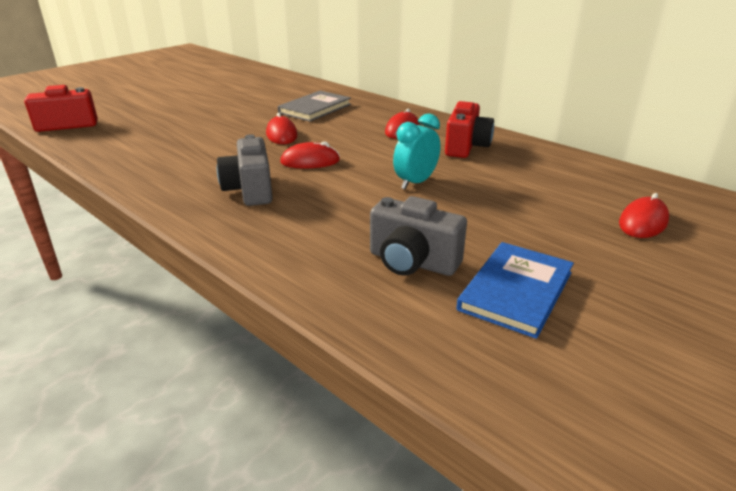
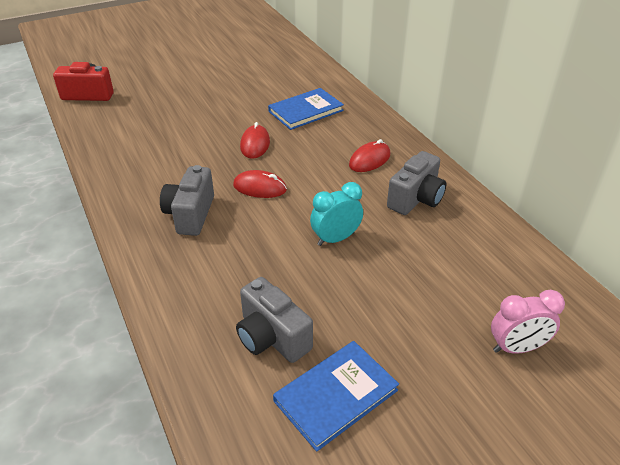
camera: 20 degrees right, 10 degrees up
(315, 109) = (305, 111): grey book -> blue book
(466, 147) = (416, 199): red camera -> grey camera
(643, 222) = (516, 348): red mouse -> pink clock

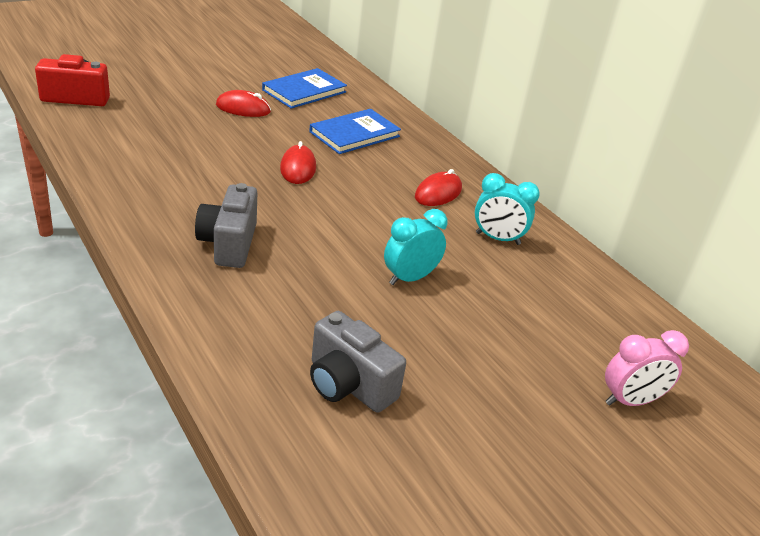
camera: 10 degrees left, 5 degrees down
(260, 187) = (310, 217): red mouse -> red mouse (243, 108)
(336, 395) = (433, 449): blue book -> blue book (304, 91)
(416, 199) = (497, 238): grey camera -> turquoise clock

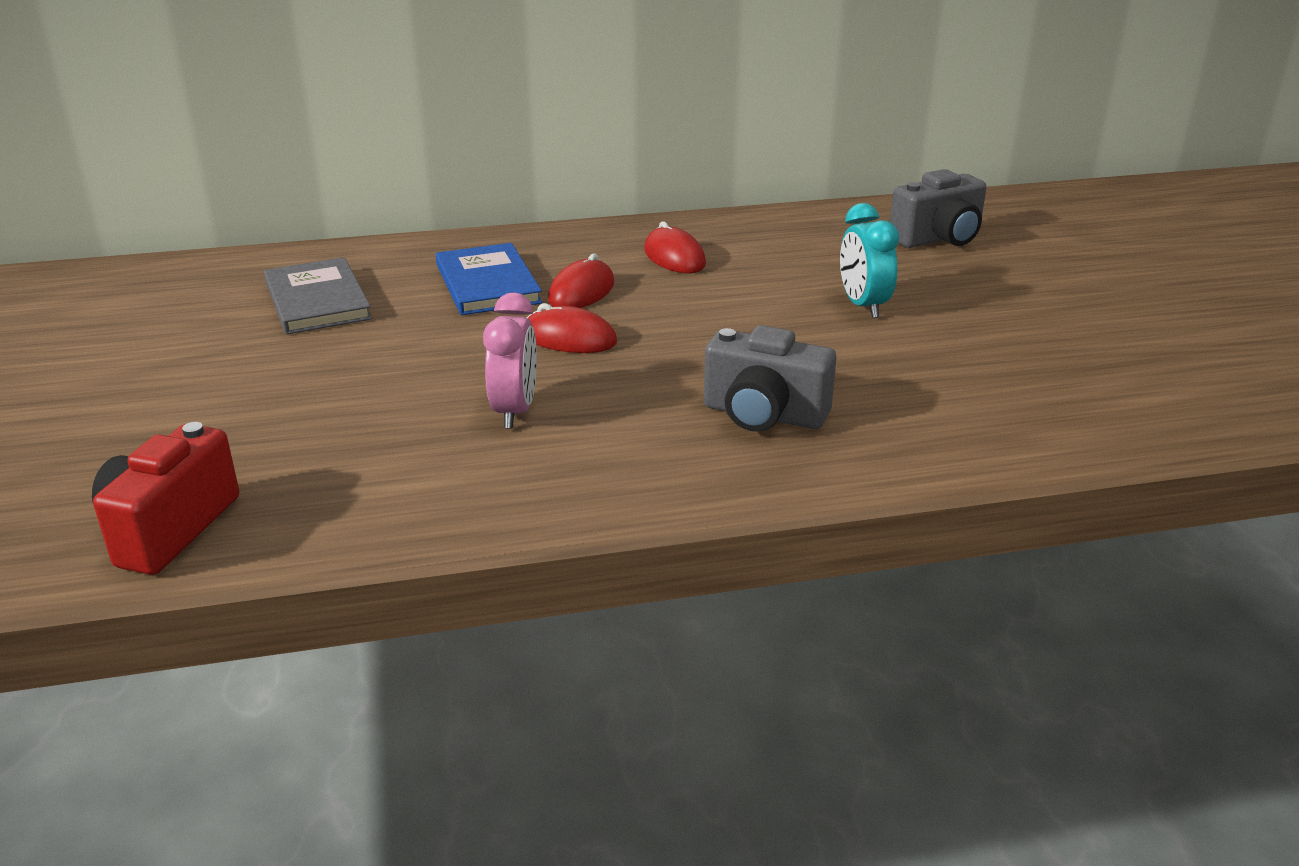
camera: 65 degrees left, 5 degrees down
(243, 108) = (344, 358): red mouse -> red mouse (581, 292)
(304, 91) = (317, 301): blue book -> grey book
(348, 384) = (1066, 372): grey camera -> grey camera (938, 239)
(497, 238) = (788, 243): turquoise clock -> none
(630, 401) = (1073, 241): pink clock -> pink clock (514, 411)

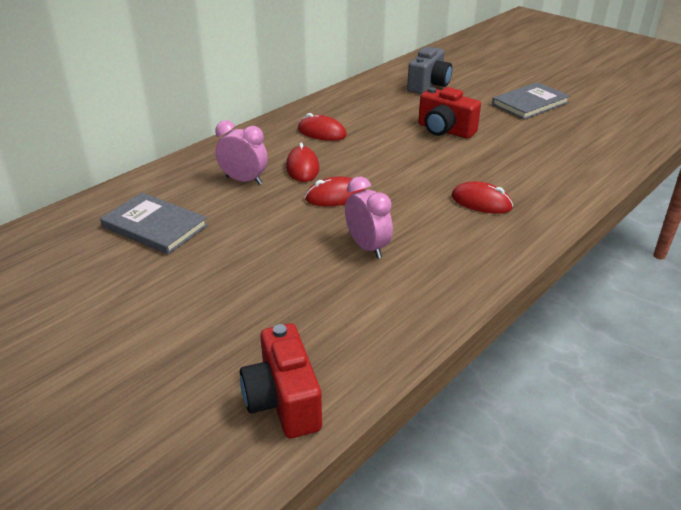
camera: 35 degrees left, 5 degrees up
(487, 284) = (244, 180): blue book -> pink clock
(763, 415) = (481, 202): grey camera -> red mouse
(863, 306) = (445, 130): turquoise clock -> red camera
(1079, 309) = (530, 103): none -> grey book

